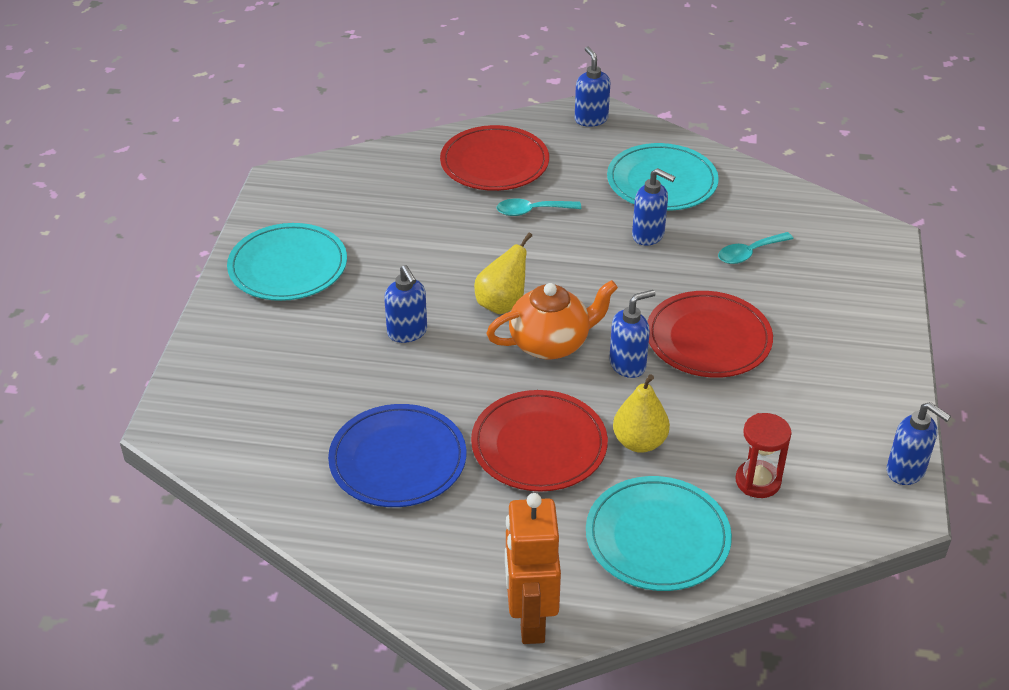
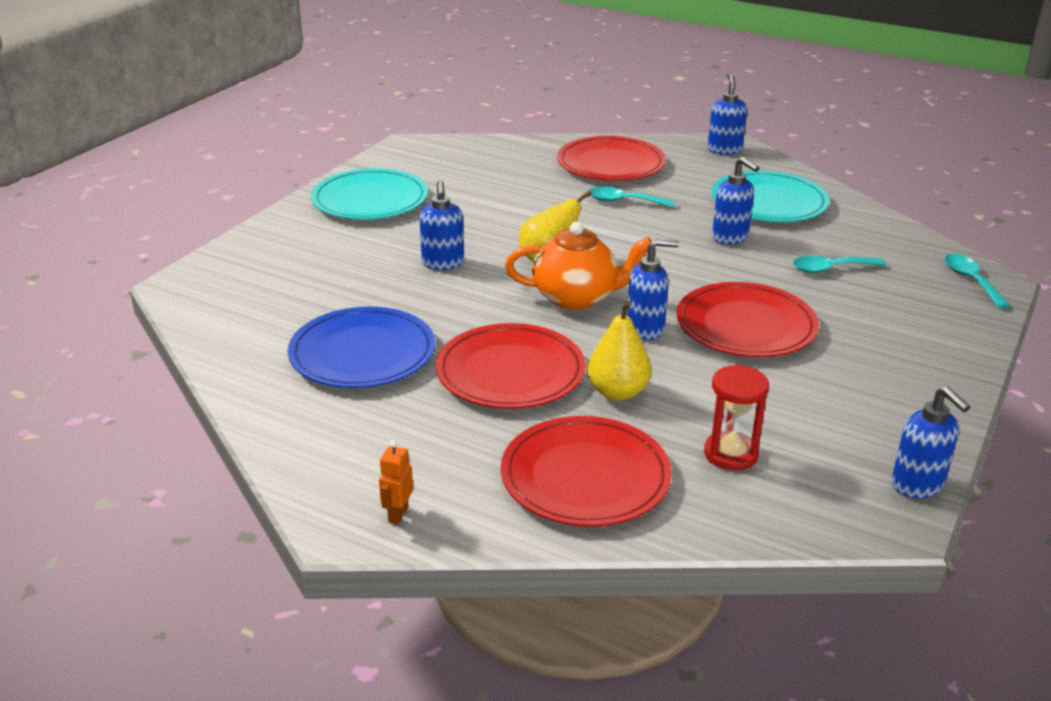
camera: 20 degrees right, 10 degrees down
(530, 620) = (398, 514): orange robot -> orange robot, size x0.42
(657, 537) = (585, 476): turquoise plate -> red plate
(866, 239) = (971, 280): none -> turquoise spoon

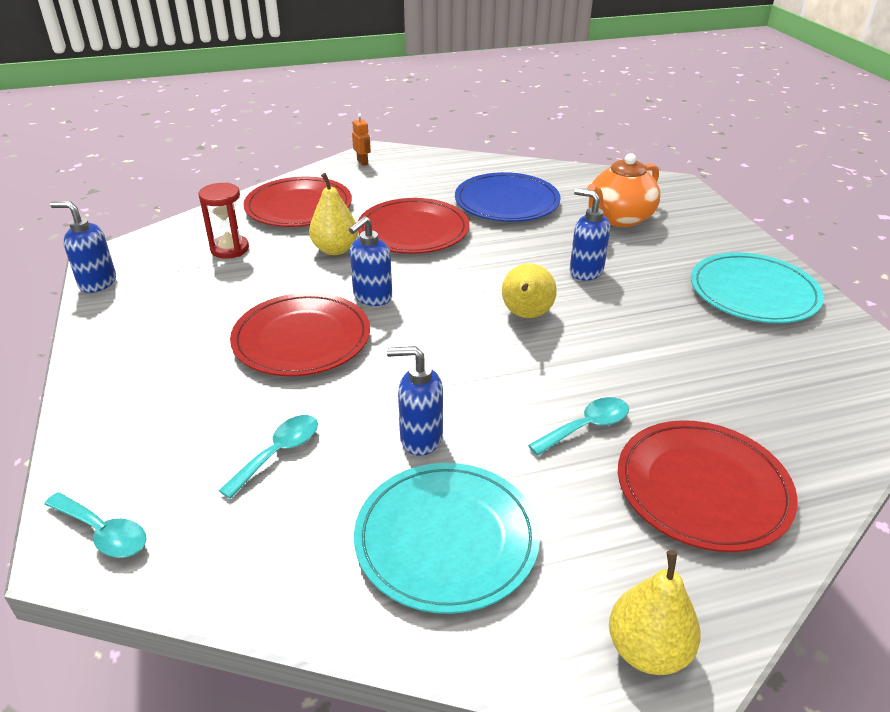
camera: 135 degrees right, 5 degrees up
(576, 297) = (454, 295): orange teapot -> orange teapot (619, 218)
(724, 150) = (647, 650): blue soap dispenser -> yellow pear

